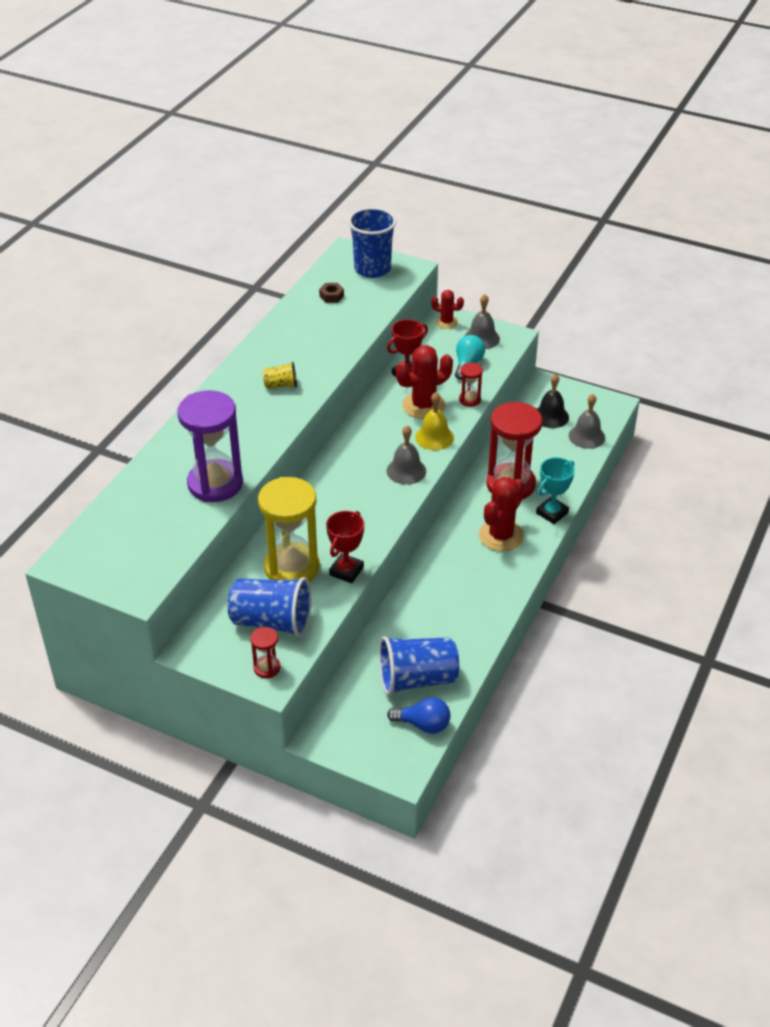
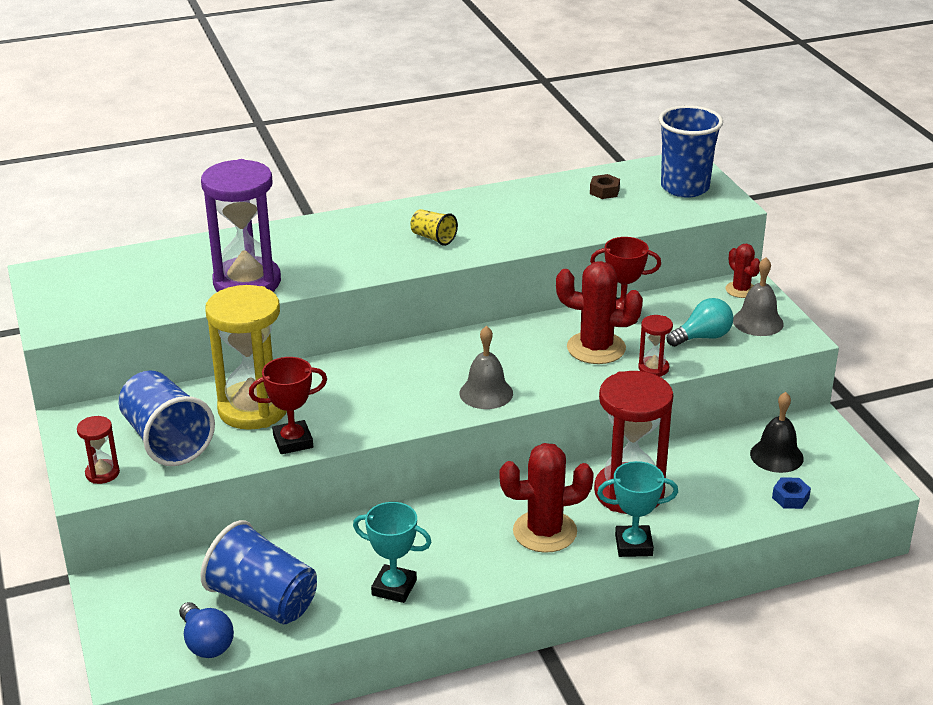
camera: 45 degrees right, 10 degrees down
(434, 437) = (562, 380): yellow bell -> none
(472, 621) = (394, 588): none -> turquoise trophy
(586, 436) = (790, 498): grey bell -> blue nut

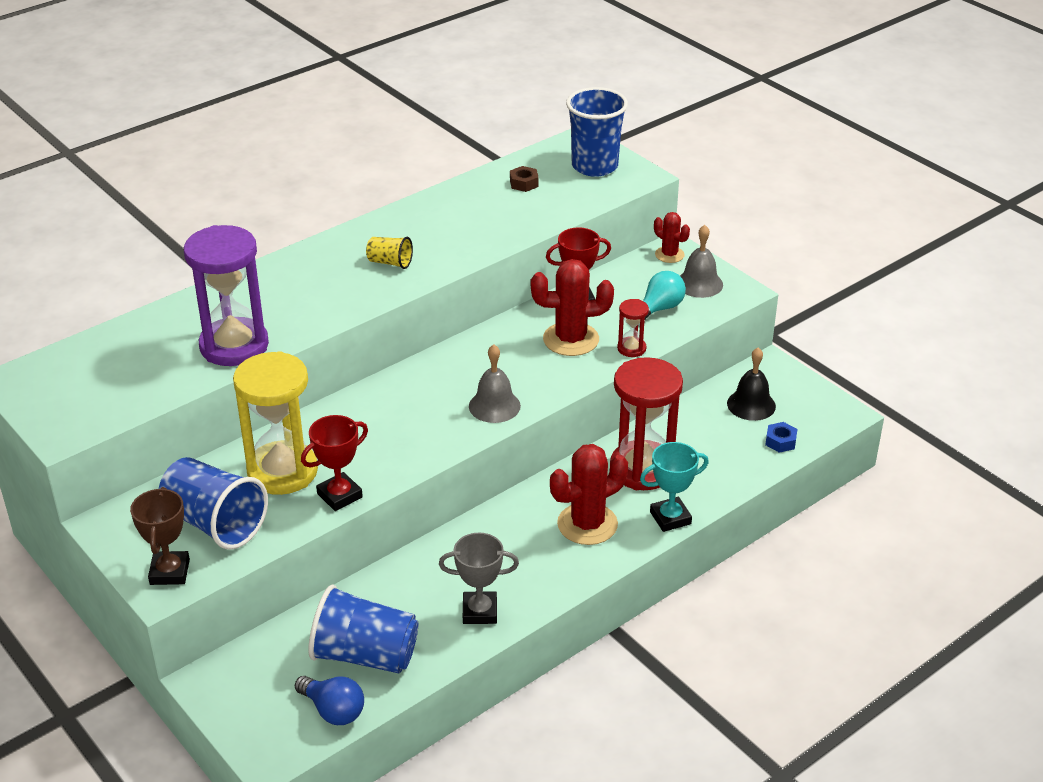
camera: 20 degrees left, 5 degrees up
(102, 473) = (169, 572): red hourglass -> brown trophy
(394, 588) = (480, 611): turquoise trophy -> grey trophy

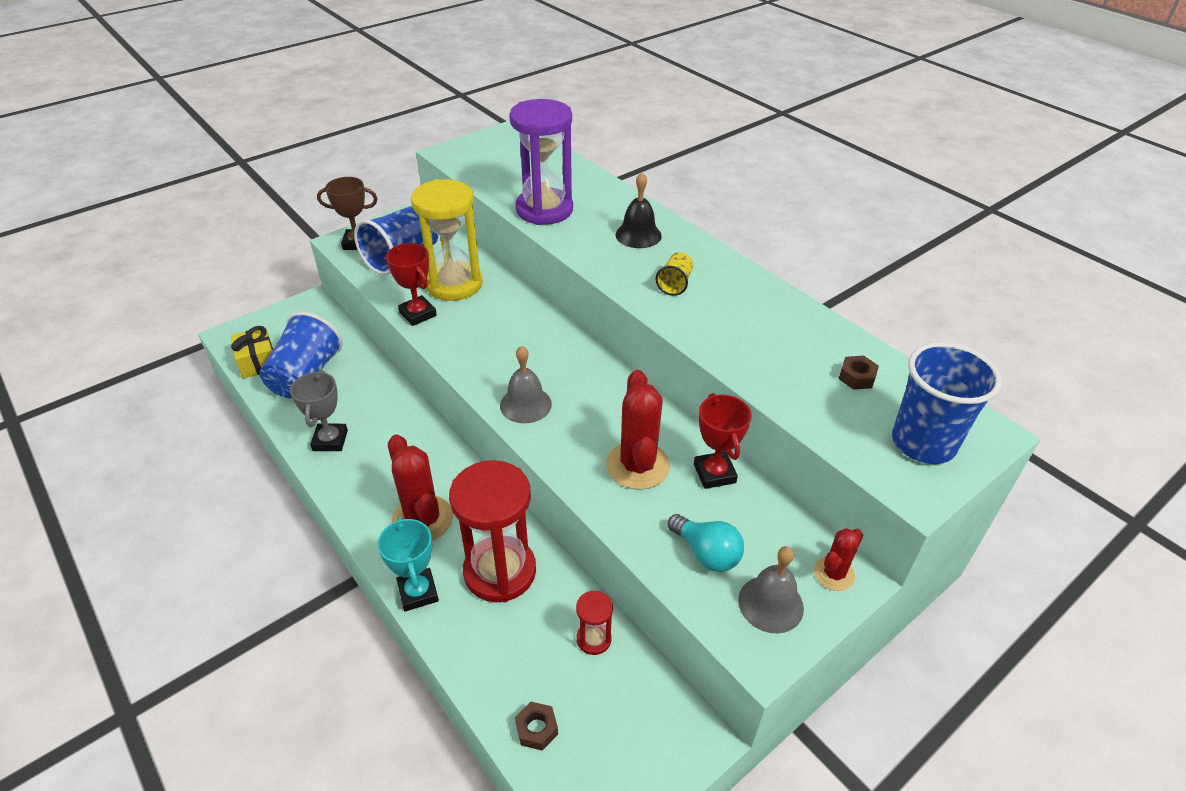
camera: 90 degrees right, 5 degrees up
(333, 710) = (258, 362): blue light bulb -> yellow gift
(631, 348) = (622, 520): red hourglass -> red hourglass (593, 639)
(751, 404) = (612, 701): black bell -> black bell (638, 235)
(780, 441) = (536, 729): blue nut -> brown nut

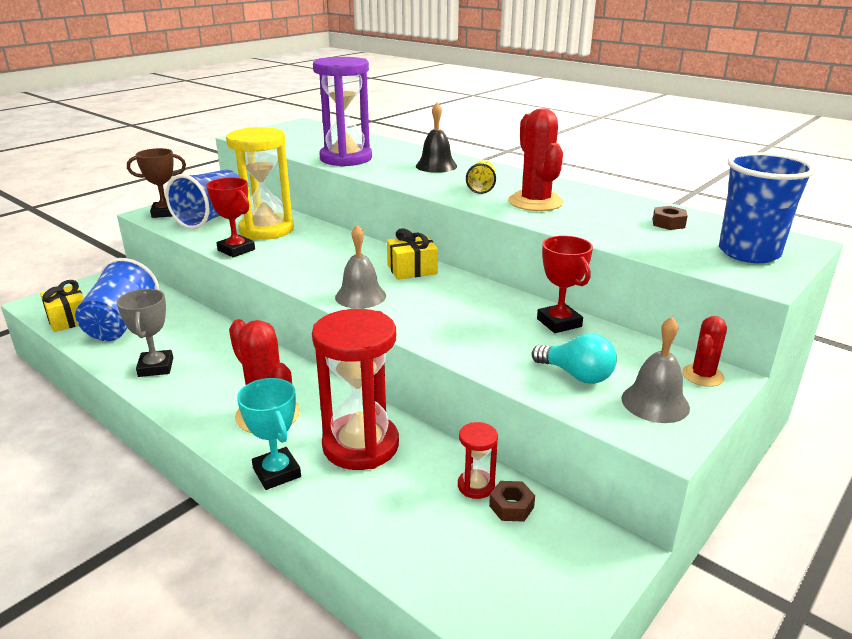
camera: 10 degrees left, 15 degrees down
(536, 729) = (440, 570): brown nut -> brown nut (511, 506)
(588, 369) = (412, 269): none -> yellow gift
(637, 465) = (484, 325): red cactus -> red cactus (535, 202)

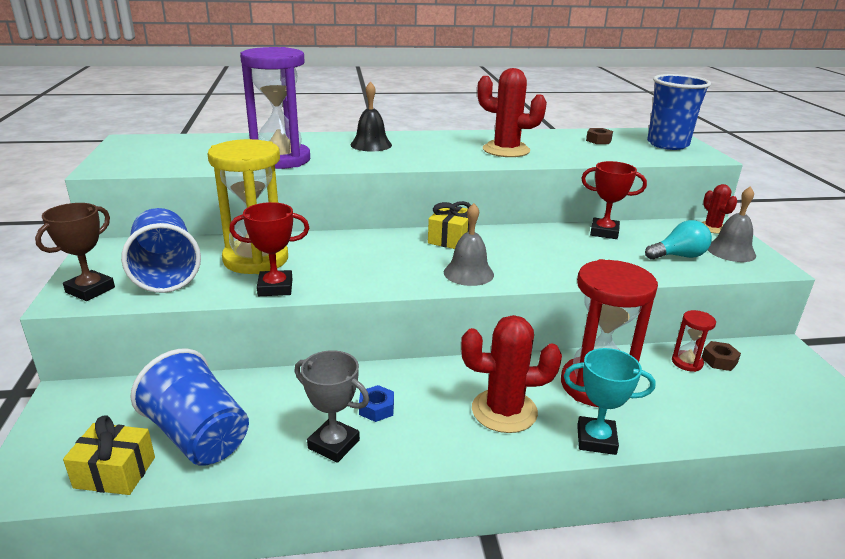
camera: 50 degrees left, 0 degrees up
(211, 364) = (376, 408): none -> blue nut
(481, 188) = (448, 151): yellow cup -> none

